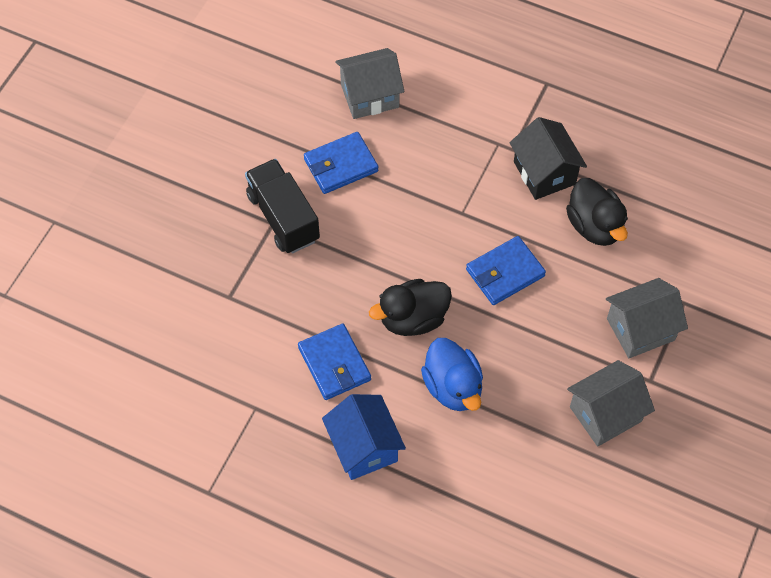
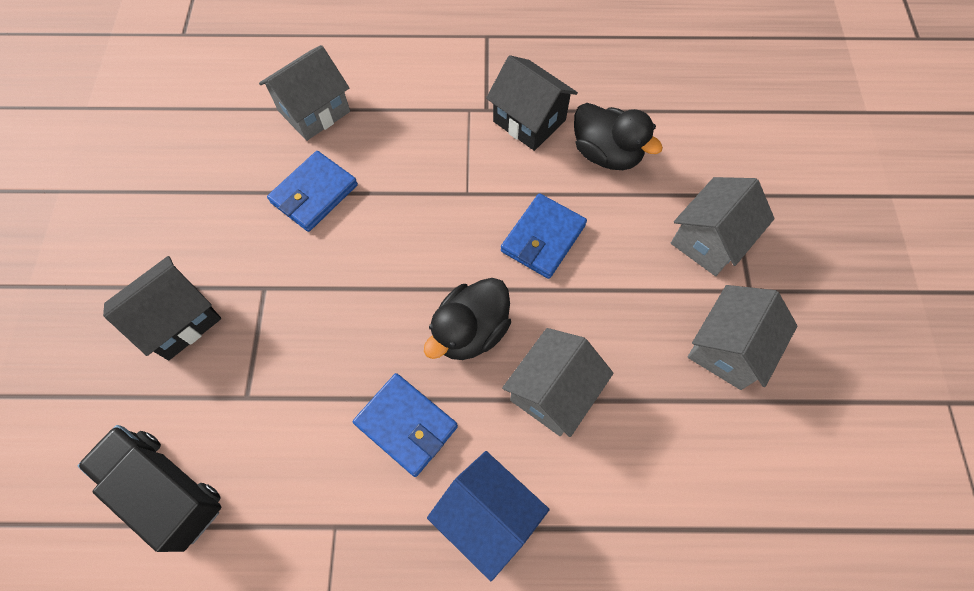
camera: 25 degrees left, 5 degrees up
(202, 222) = (179, 320): none -> black house
(283, 217) = (273, 276): black truck -> black truck (167, 490)
(453, 387) = (553, 392): blue duck -> grey house

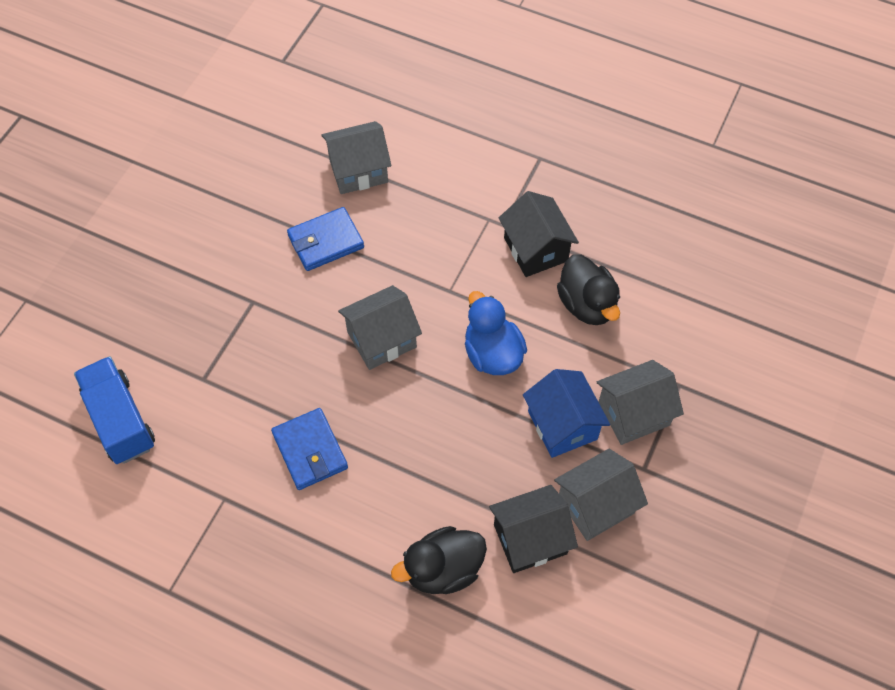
camera: 25 degrees right, 5 degrees down
(167, 490) = (120, 420): black truck -> blue truck
(179, 320) = (180, 300): black house -> black house (530, 539)
(470, 331) = (394, 402): black duck -> black duck (443, 569)
(488, 516) = (337, 541): blue house -> blue house (562, 425)
(543, 238) = (492, 353): blue wallet -> blue duck
(553, 392) = (434, 476): grey house -> grey house (381, 339)

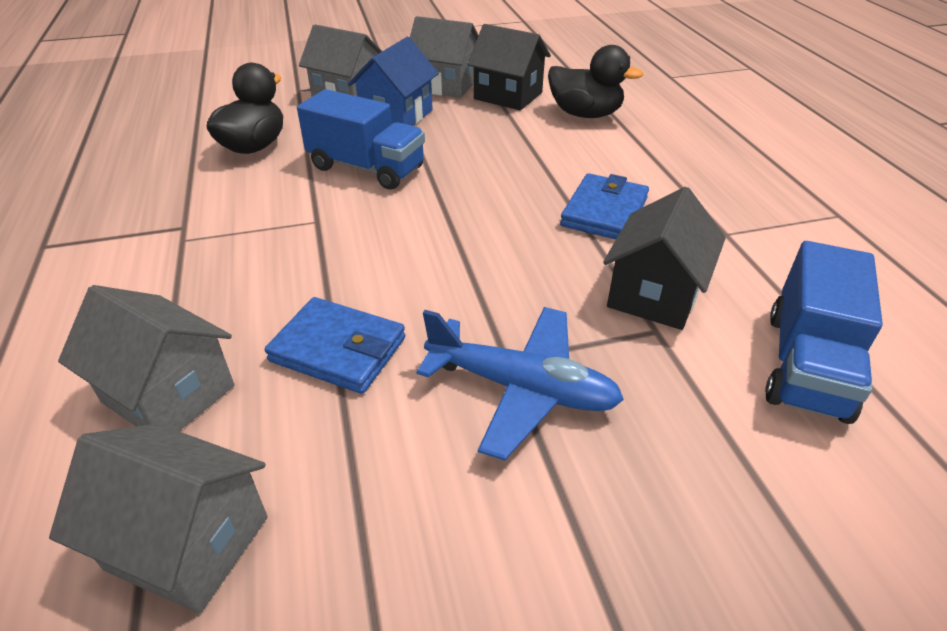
camera: 130 degrees left, 20 degrees down
(231, 294) = (521, 388): none -> blue plane
(381, 339) = (430, 232): grey house -> grey house (188, 543)
(492, 353) = (366, 168): blue duck -> blue truck
(535, 249) = (205, 195): black house -> black house (654, 294)

